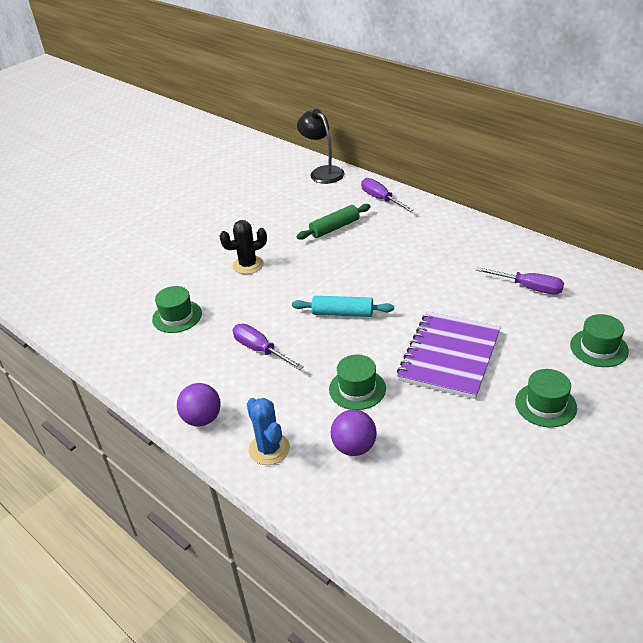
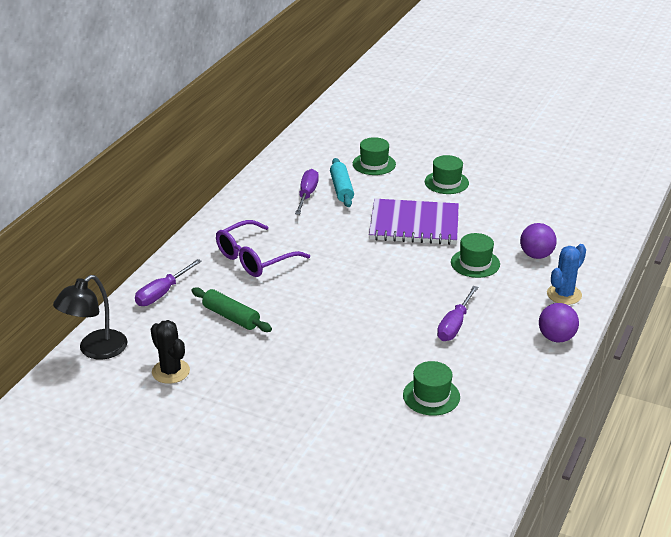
camera: 110 degrees left, 5 degrees down
(248, 265) = (321, 366): black cactus -> black cactus (171, 371)
(343, 313) = (381, 286): turquoise rolling pin -> turquoise rolling pin (341, 189)
(416, 245) = (254, 258): none -> purple glasses

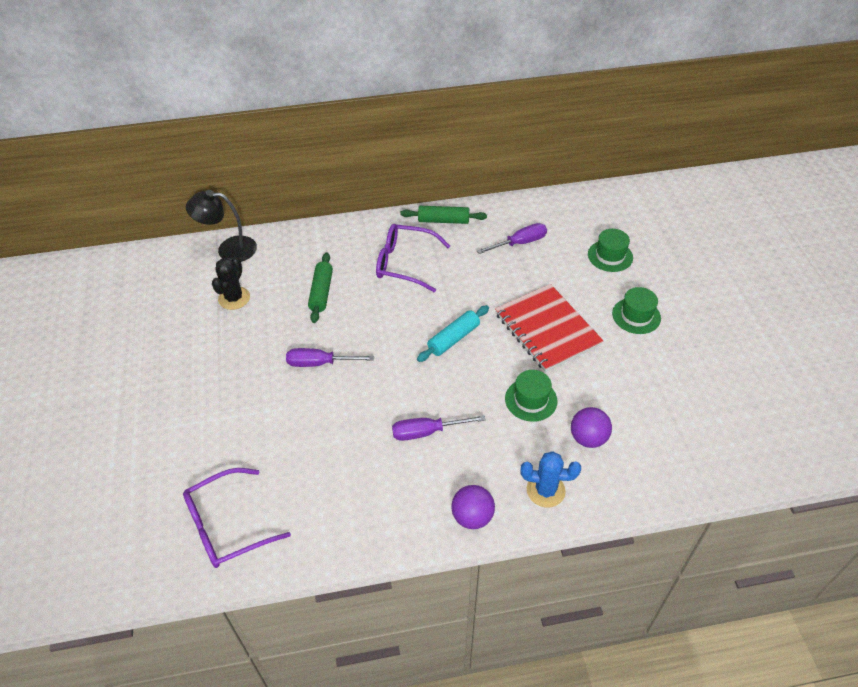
camera: 55 degrees right, 15 degrees up
(162, 293) = (318, 242): purple screwdriver -> purple screwdriver (319, 363)
(229, 218) = (443, 220): none -> green rolling pin
(341, 189) = (550, 257): turquoise rolling pin -> turquoise rolling pin (453, 338)
(414, 225) = (547, 329): purple notebook -> red notebook
(431, 396) = (318, 465): green hat -> none
(445, 473) = (226, 526): none -> purple glasses

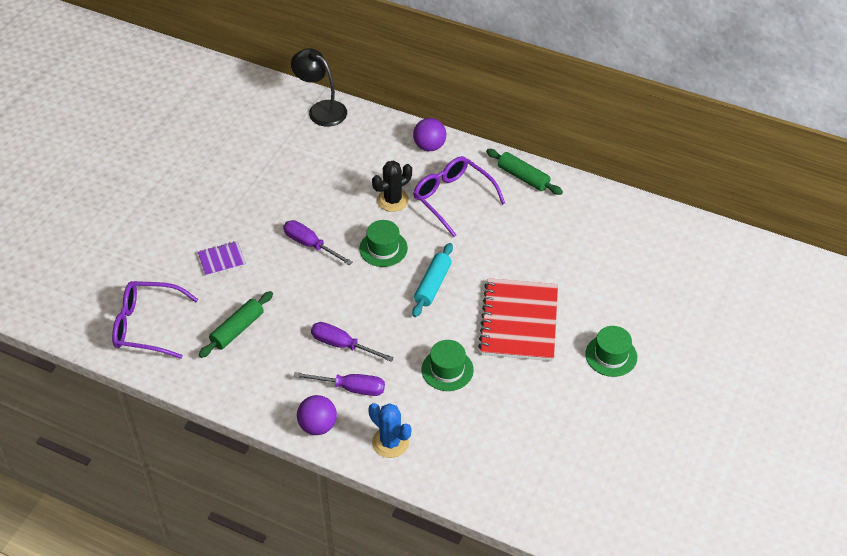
camera: 35 degrees right, 0 degrees up
(234, 298) = (291, 155): black cactus -> black cactus (392, 200)
(249, 421) = (222, 259): none -> purple notebook
(321, 292) = (362, 187): green rolling pin -> green rolling pin (237, 329)
(453, 338) = (433, 285): turquoise rolling pin -> turquoise rolling pin turned 60 degrees counterclockwise
(520, 243) = (572, 234): purple screwdriver -> purple screwdriver (351, 388)
(588, 438) = (463, 426): purple ball -> purple ball (429, 146)
(610, 256) = (644, 291): green hat -> green hat (383, 248)

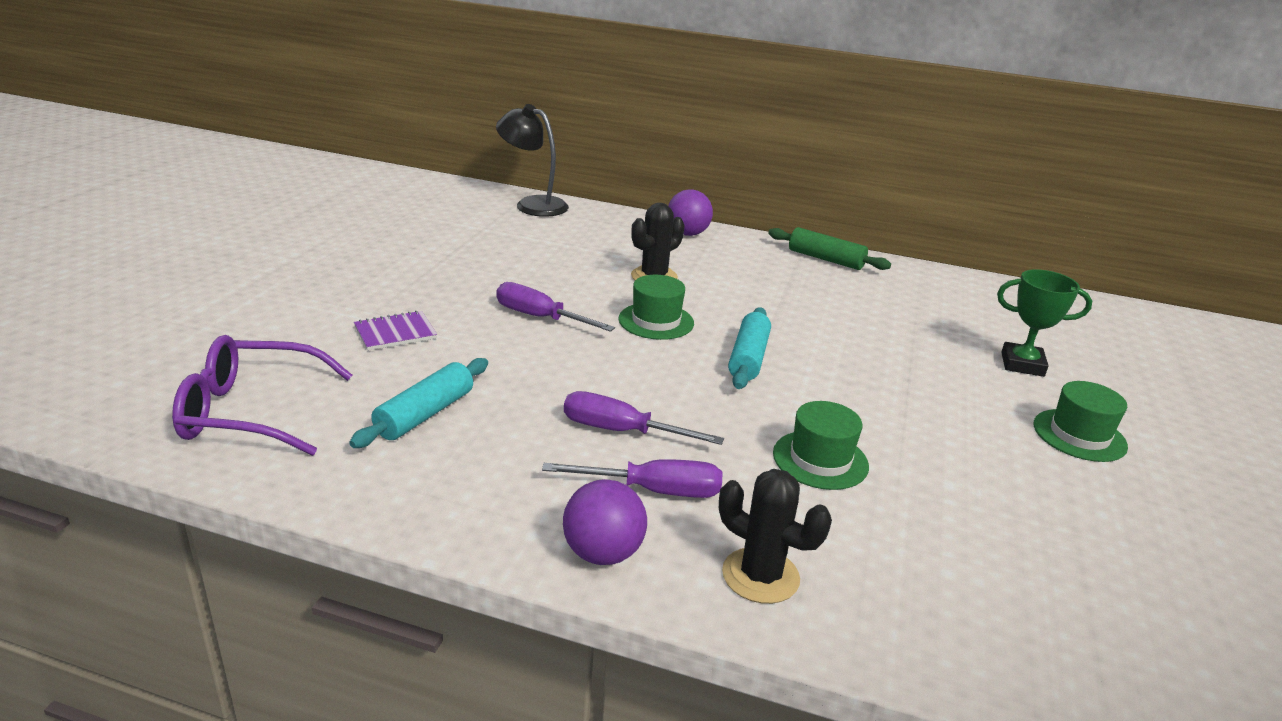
camera: 10 degrees left, 20 degrees down
(237, 329) = (425, 414): green rolling pin -> turquoise rolling pin
(390, 442) = (760, 576): blue cactus -> black cactus
(452, 198) = (739, 275): purple glasses -> none
(519, 322) = (906, 397): red notebook -> none
(610, 293) = (1022, 364): none -> green trophy

